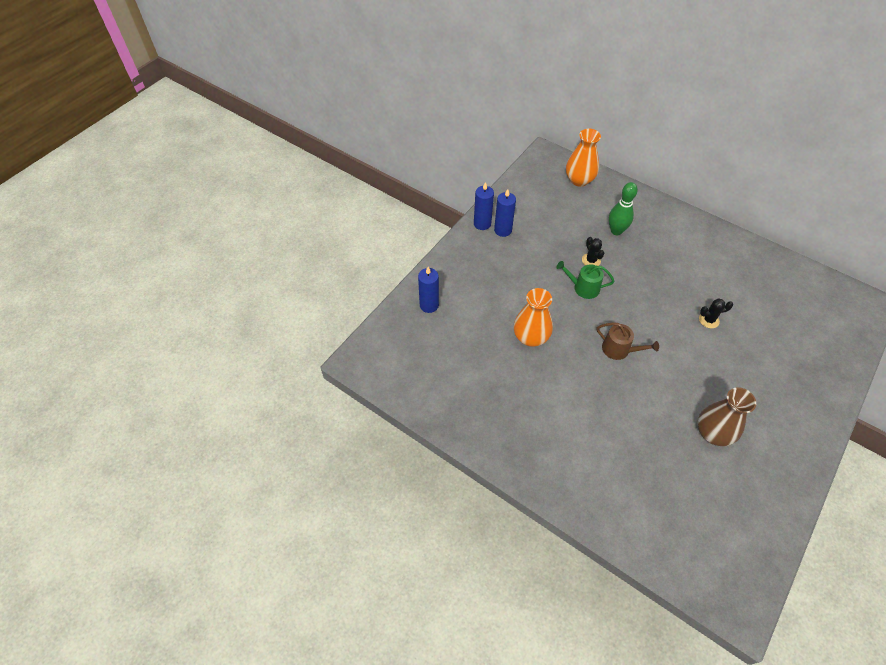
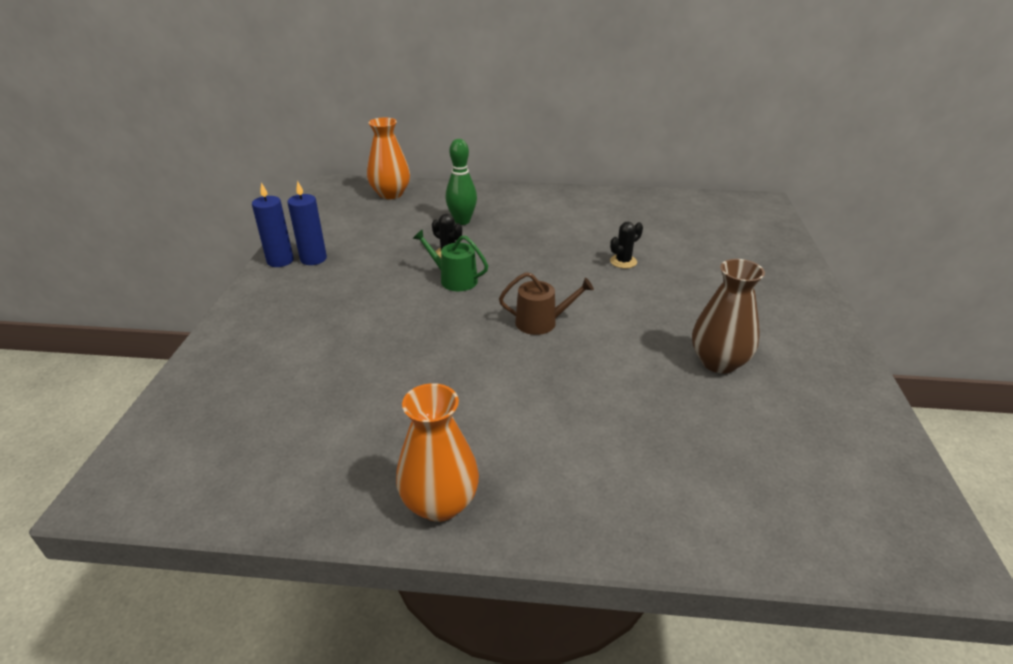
camera: 30 degrees left, 20 degrees down
(429, 305) = (230, 368): blue candle -> none
(530, 337) = (412, 351): orange vase -> orange vase (440, 503)
(583, 287) = (454, 279): green watering can -> green watering can turned 45 degrees clockwise

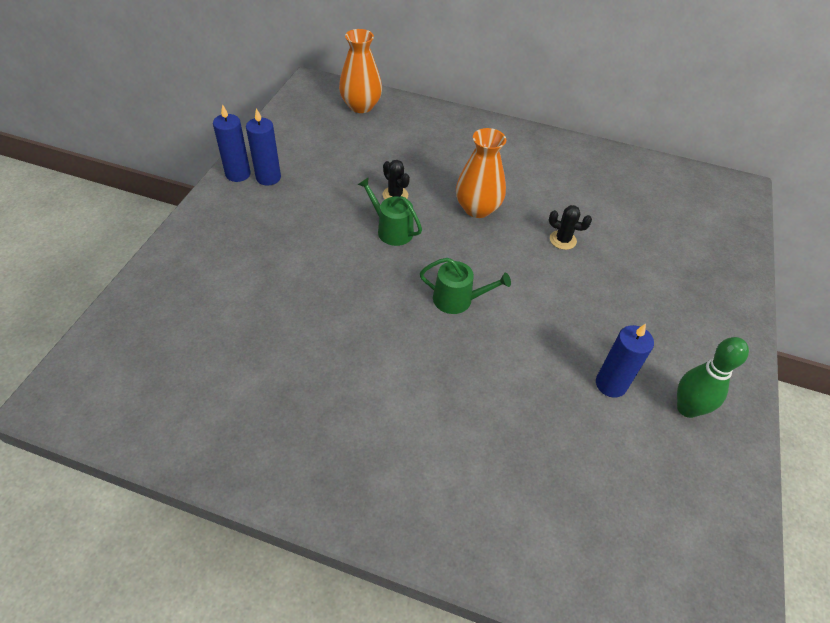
camera: 10 degrees right, 15 degrees up
(440, 503) = (309, 478): orange vase -> orange vase (477, 208)
(462, 221) = (420, 156): green bowling pin -> green bowling pin (687, 408)
(541, 322) = (458, 300): brown watering can -> green watering can
(623, 261) = (562, 240): black cactus -> black cactus turned 45 degrees clockwise
(718, 362) = (611, 384): brown vase -> blue candle

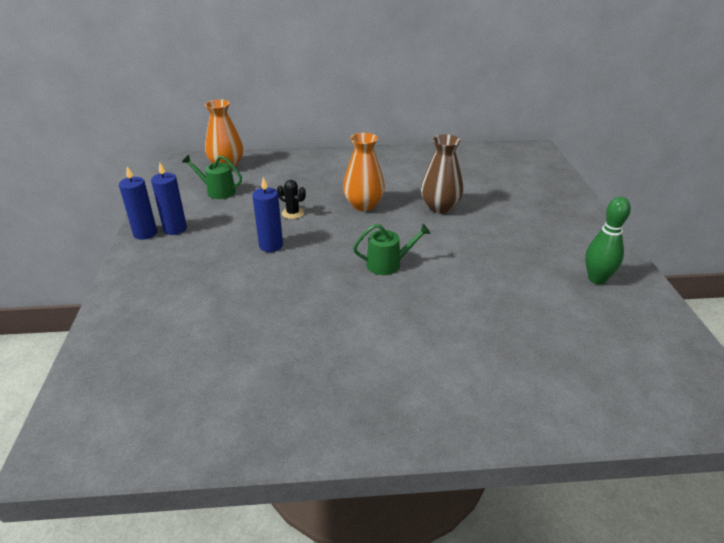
camera: 20 degrees left, 15 degrees down
(391, 230) = (304, 235): green watering can -> green watering can (217, 191)
(562, 240) = (440, 207): black cactus -> brown vase
(611, 384) = (536, 281): blue candle -> blue candle (271, 245)

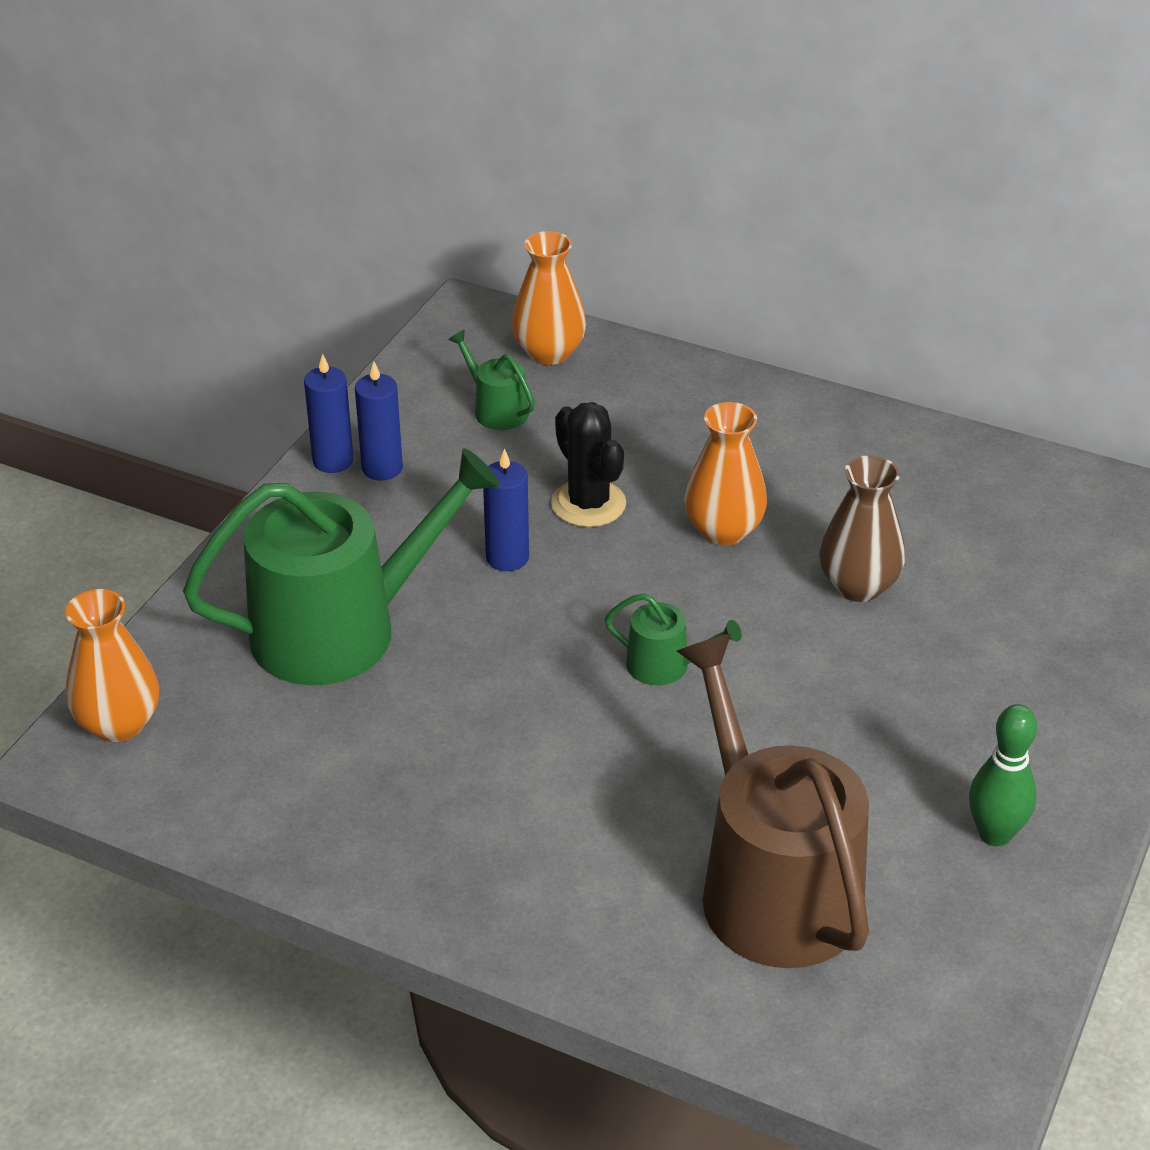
camera: 30 degrees right, 5 degrees up
(86, 410) = (119, 724): none -> orange vase
(204, 306) = (342, 629): none -> green watering can
(293, 213) = (588, 504): black cactus -> black cactus, size x1.73
(532, 341) = (771, 884): none -> brown watering can

